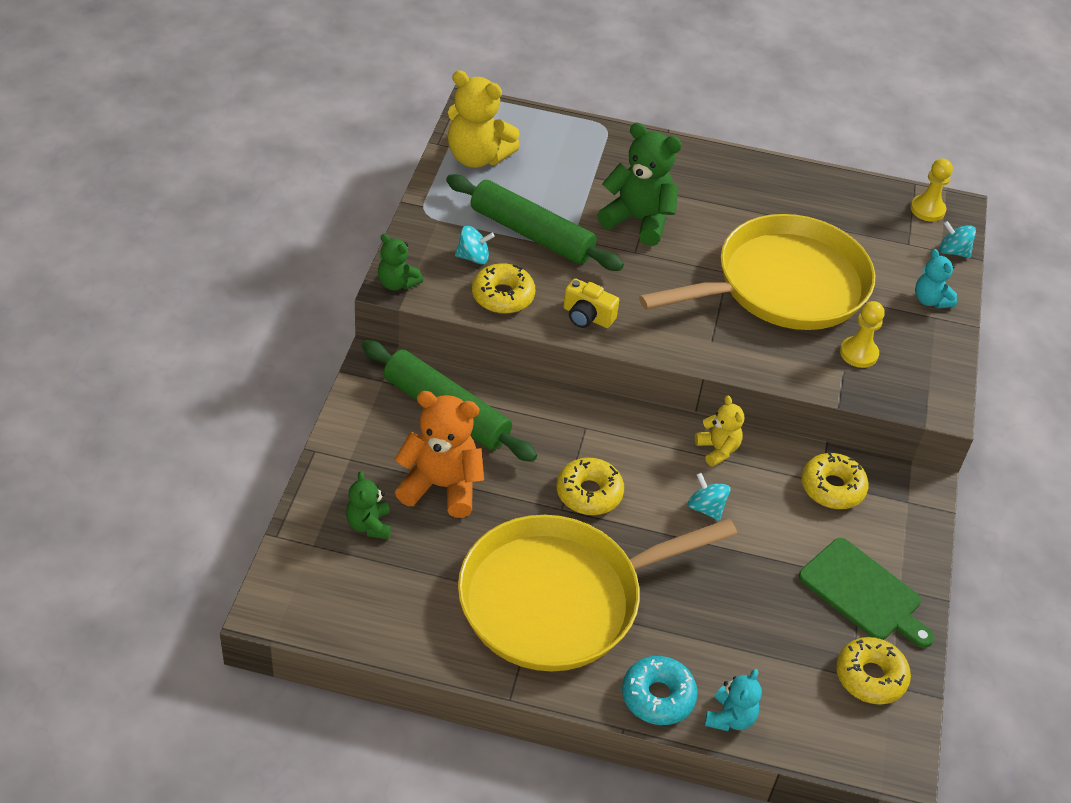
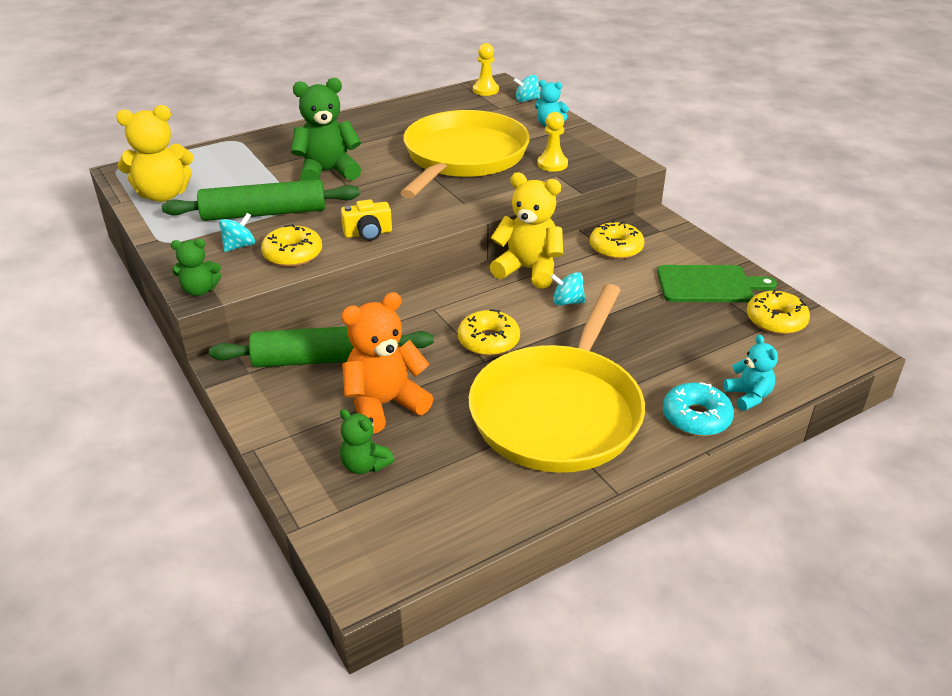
camera: 40 degrees left, 10 degrees down
(717, 449) = (528, 270): yellow teddy bear -> yellow teddy bear, size x1.79

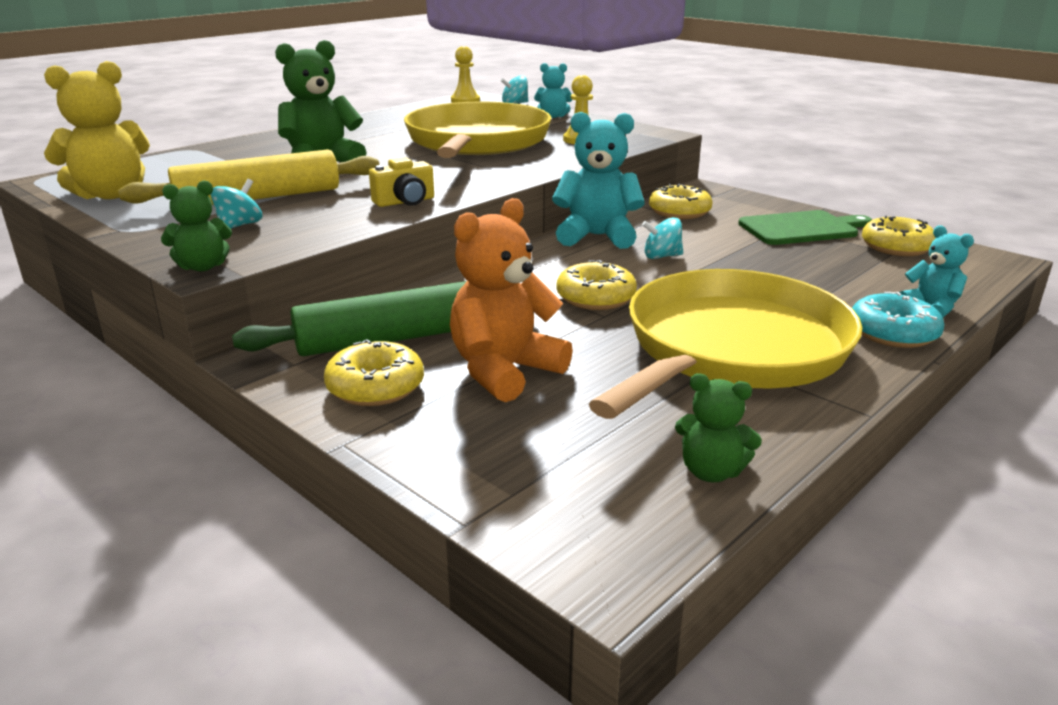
camera: 15 degrees left, 10 degrees down
(264, 213) = (259, 198): green rolling pin -> yellow rolling pin
(293, 254) = (317, 226): yellow donut -> yellow donut (375, 387)
(365, 465) = (518, 437): green teddy bear -> green teddy bear (711, 471)
(528, 270) = (597, 236): yellow teddy bear -> turquoise teddy bear
(559, 411) = (731, 348): yellow pan -> yellow pan turned 150 degrees counterclockwise

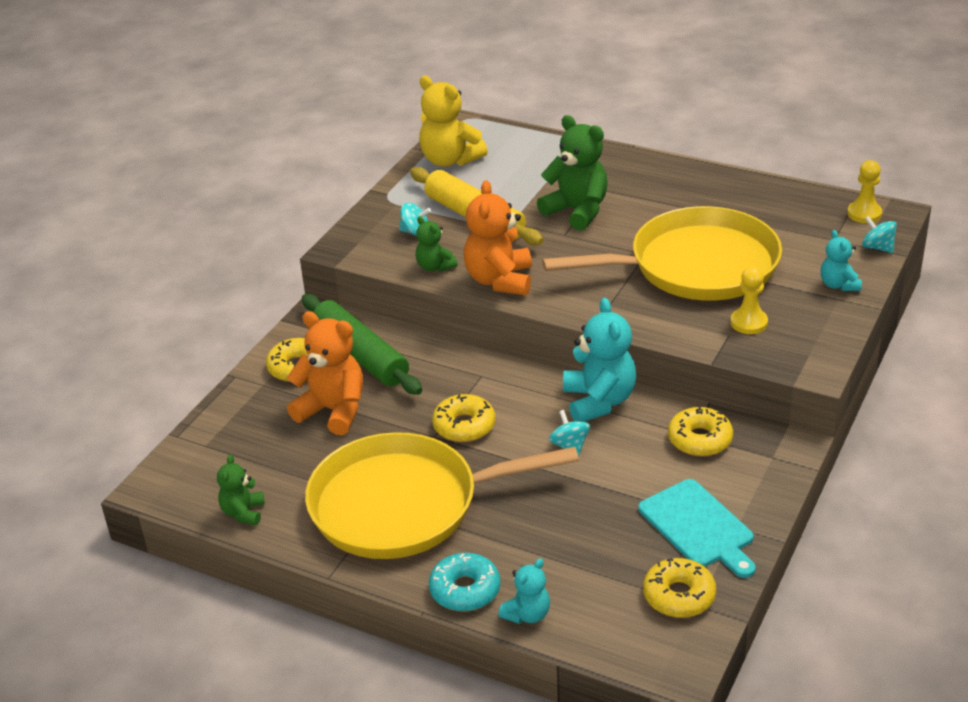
camera: 75 degrees right, 10 degrees up
(203, 267) = (341, 248): green teddy bear -> green teddy bear (435, 267)
(405, 202) = (499, 280): yellow camera -> orange teddy bear
(731, 348) = (403, 505): yellow pan -> yellow pan turned 150 degrees clockwise
(802, 228) = (698, 527): green cutting board -> turquoise cutting board

